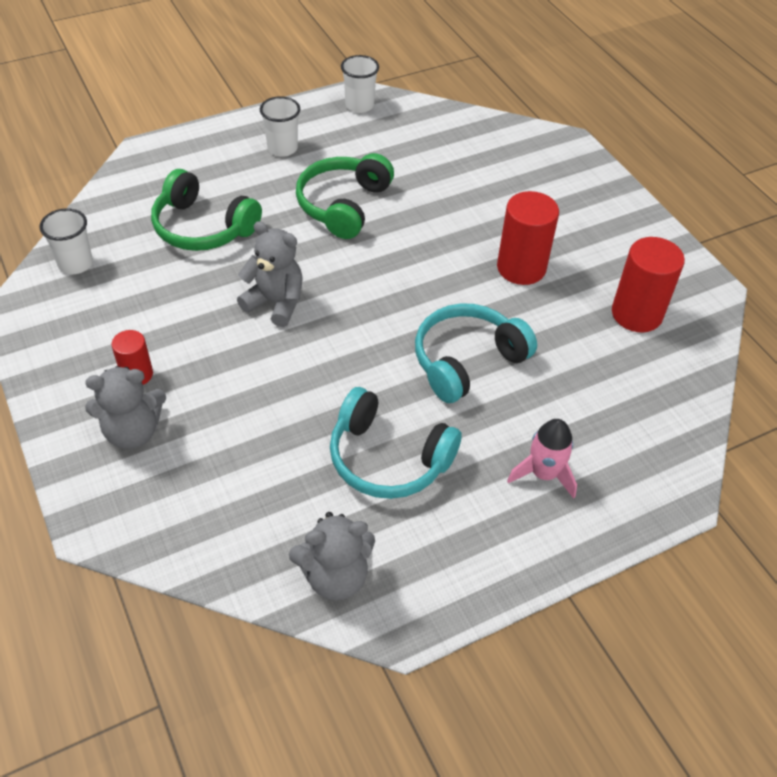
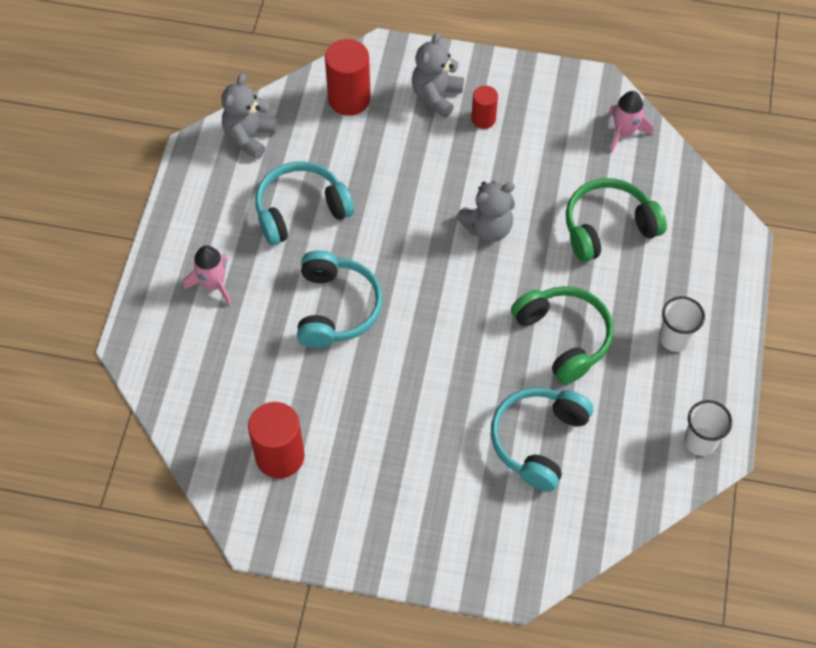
camera: 130 degrees right, 10 degrees up
(75, 264) = (624, 133): white cup -> pink rocket
(449, 179) = (538, 440): none -> turquoise headphones
(521, 268) = (392, 413): red cylinder -> red cylinder (349, 99)

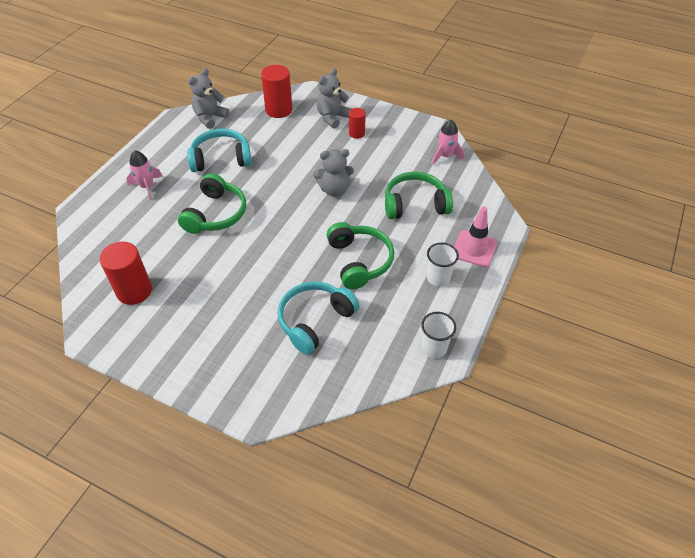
camera: 15 degrees right, 10 degrees down
(336, 308) = (216, 214): turquoise headphones -> green headphones
(708, 282) = (474, 249): none -> pink traffic cone

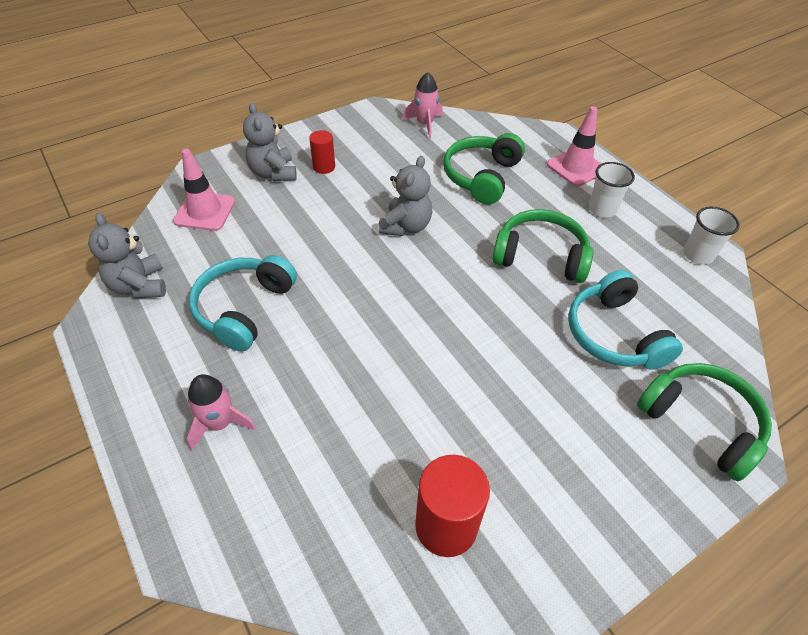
camera: 60 degrees left, 0 degrees up
(216, 214) = (355, 359): green headphones -> green headphones (701, 423)
(279, 110) = (205, 211): red cylinder -> pink traffic cone

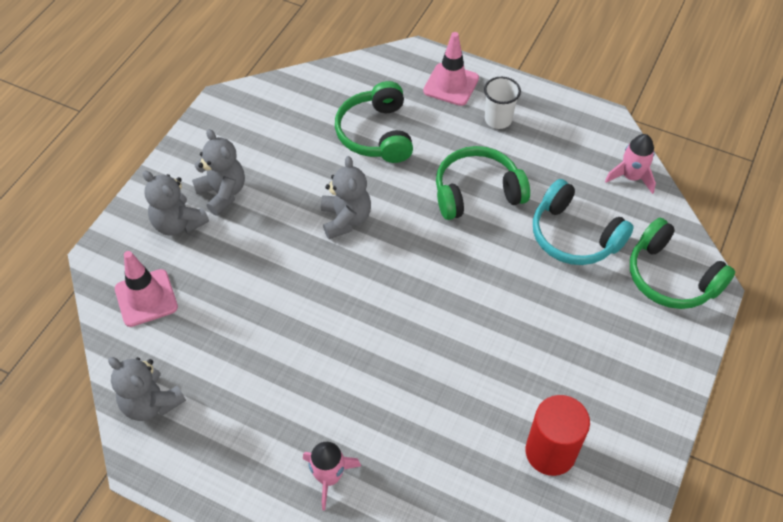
camera: 30 degrees left, 5 degrees up
(244, 309) = (266, 372): turquoise headphones -> none
(324, 167) = (222, 193): red cylinder -> grey teddy bear
(425, 124) = (283, 98): pink rocket -> pink rocket (631, 177)
(698, 255) = (595, 129): white cup -> none
(701, 423) = (671, 277): green headphones -> green headphones turned 150 degrees counterclockwise

